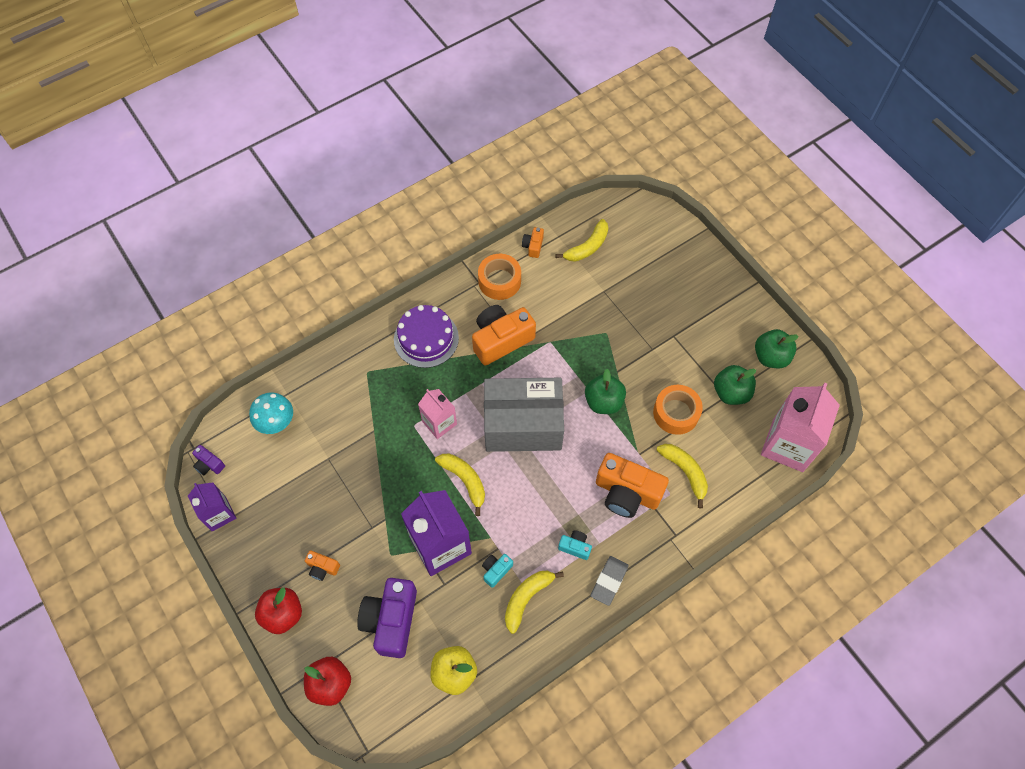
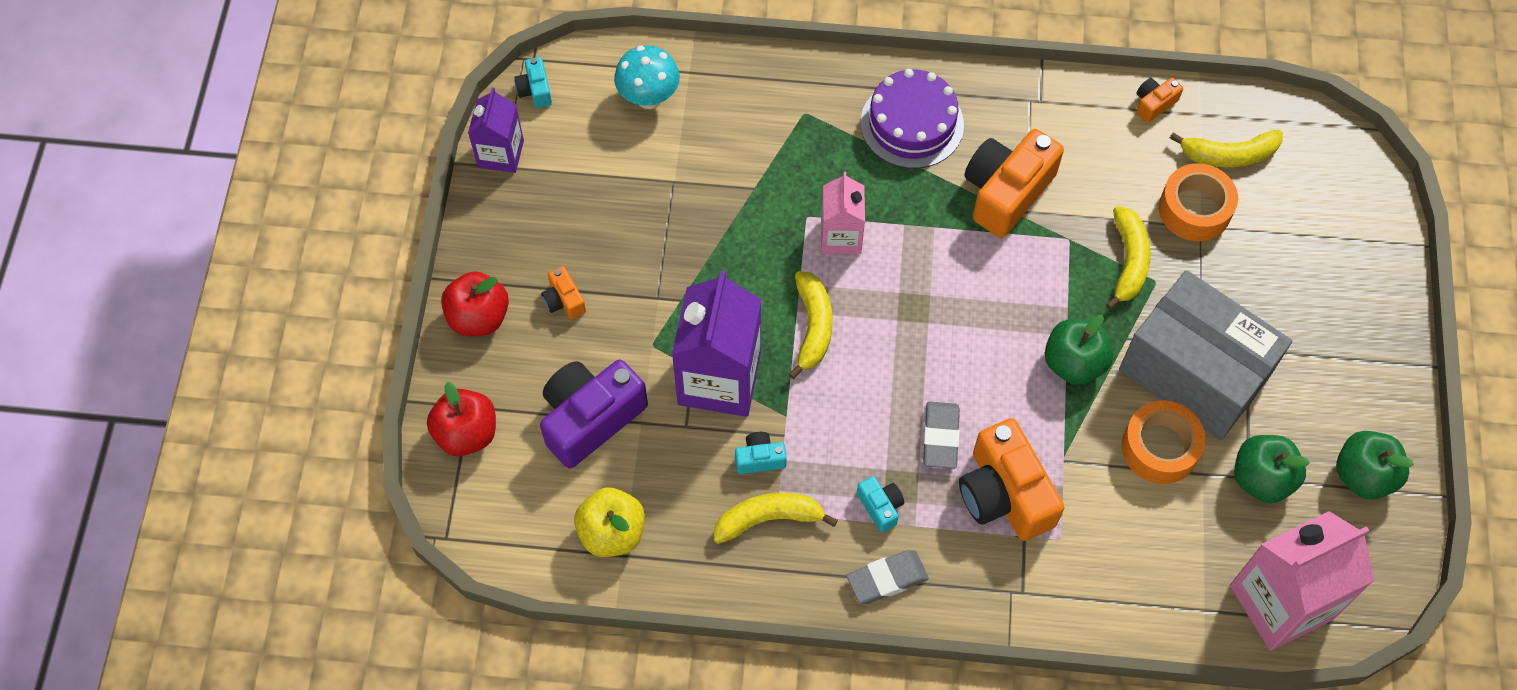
camera: 40 degrees right, 0 degrees up
(209, 464) = (535, 90): purple camera -> turquoise camera
(499, 281) = (1069, 118): orange tape -> orange tape (1194, 209)
(501, 340) = (1006, 192): orange camera -> orange camera turned 60 degrees counterclockwise
(523, 425) = (943, 315): grey box -> grey box (1194, 373)
(573, 488) = (940, 437): none -> grey eraser
(685, 472) = (1105, 528): yellow banana -> yellow banana (1128, 261)

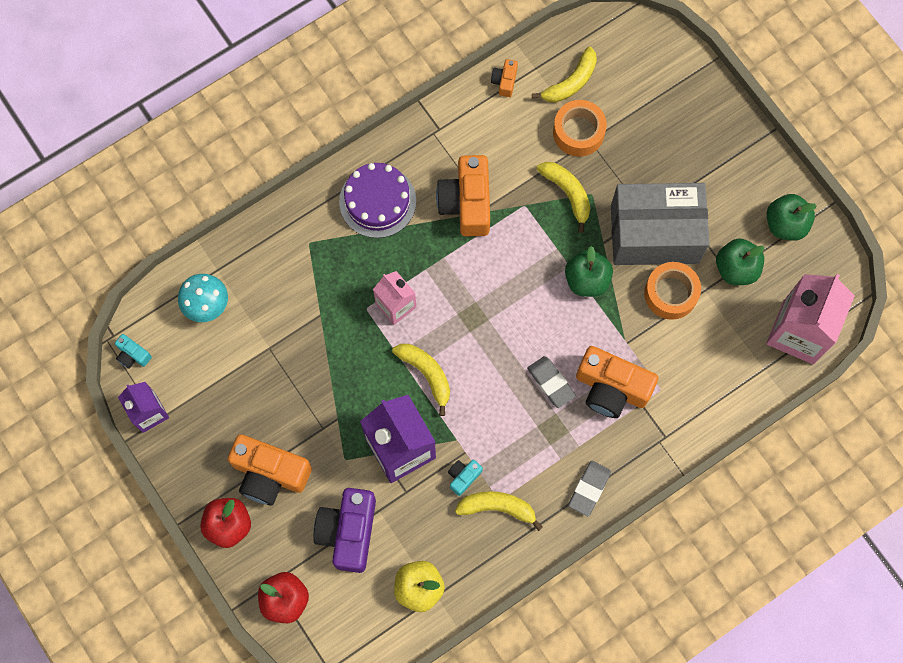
camera: 40 degrees left, 10 degrees up
(564, 300) = (270, 474): orange camera -> orange camera, size x2.15
(768, 518) = (497, 507): yellow banana -> yellow banana turned 60 degrees clockwise
(880, 507) = (552, 450): turquoise camera -> none

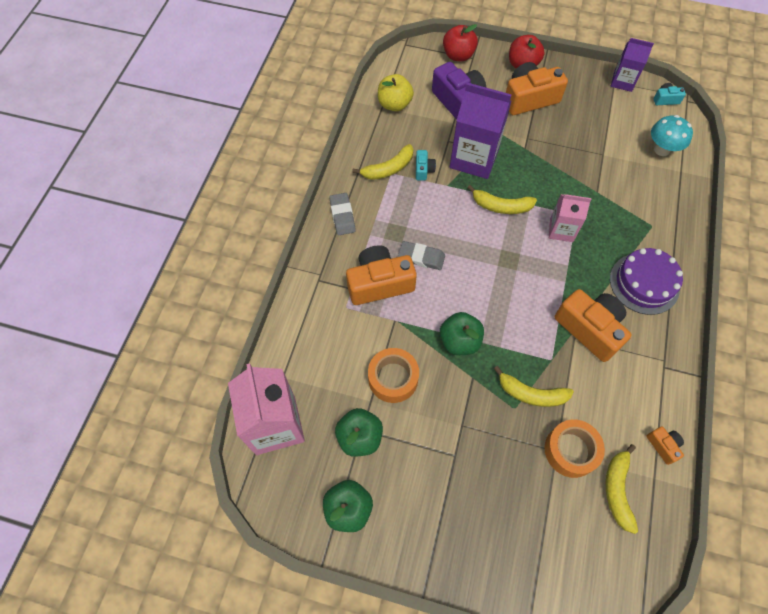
camera: 140 degrees right, 10 degrees down
(654, 234) = (442, 414): grey box -> none

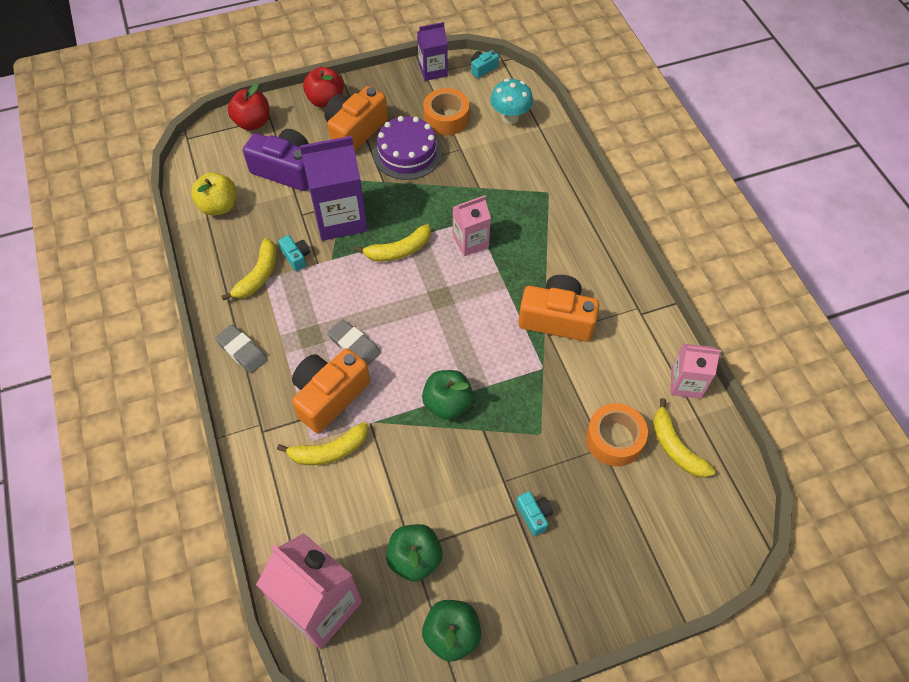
camera: 35 degrees left, 5 degrees down
(393, 378) = (408, 480): orange tape -> orange tape (446, 118)
(421, 257) = (354, 345): grey eraser -> grey eraser turned 60 degrees clockwise
(467, 465) = (534, 515): none -> turquoise camera
(531, 394) = (546, 410): yellow banana -> yellow banana (329, 451)
(644, 283) = (576, 249): purple cake -> purple cake (407, 153)
(663, 446) = (686, 383): orange camera -> pink carton

